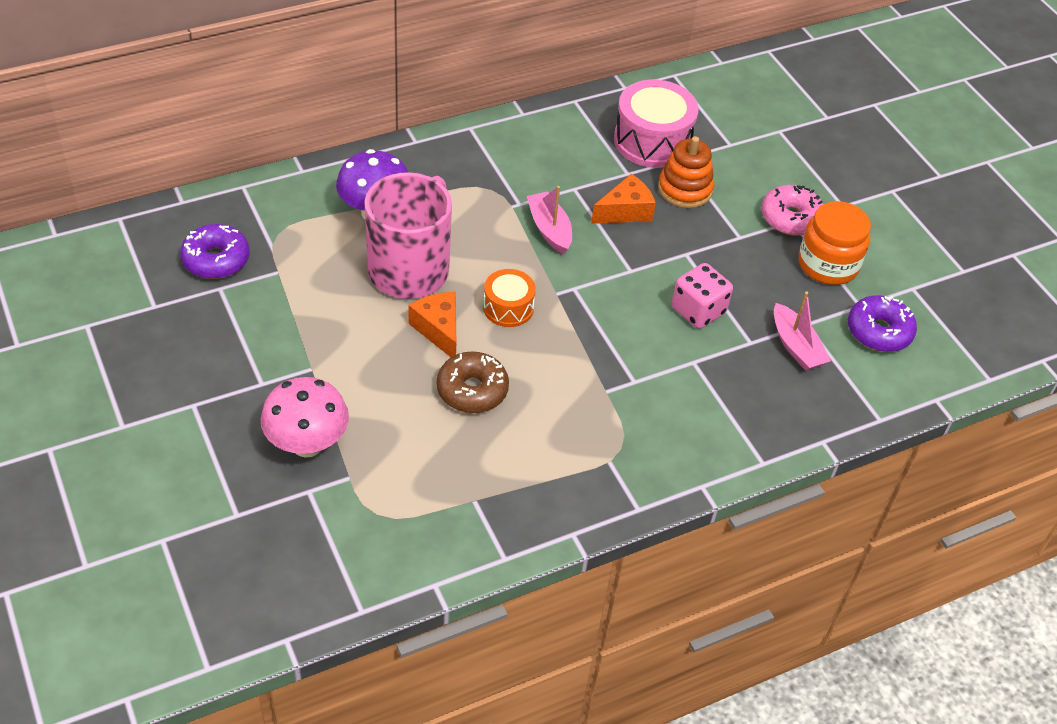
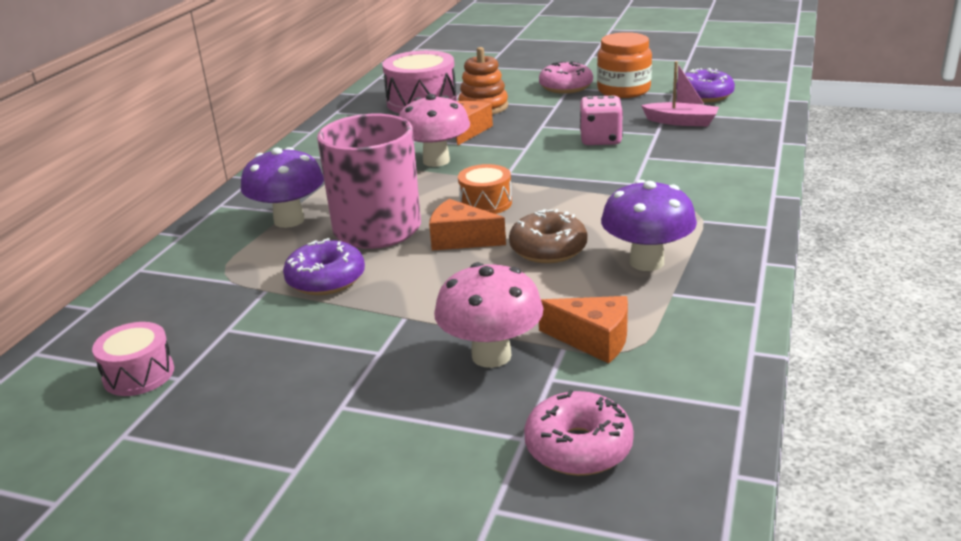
camera: 40 degrees left, 20 degrees down
(141, 285) = (139, 374): none -> pink drum
(216, 260) = (191, 317): purple donut -> purple donut (326, 280)
(249, 547) = (578, 447): none -> pink donut
(372, 488) = (593, 340): none -> orange cheese
(506, 460) = (646, 262): none -> purple mushroom
(549, 229) = (436, 161): pink boat -> pink mushroom

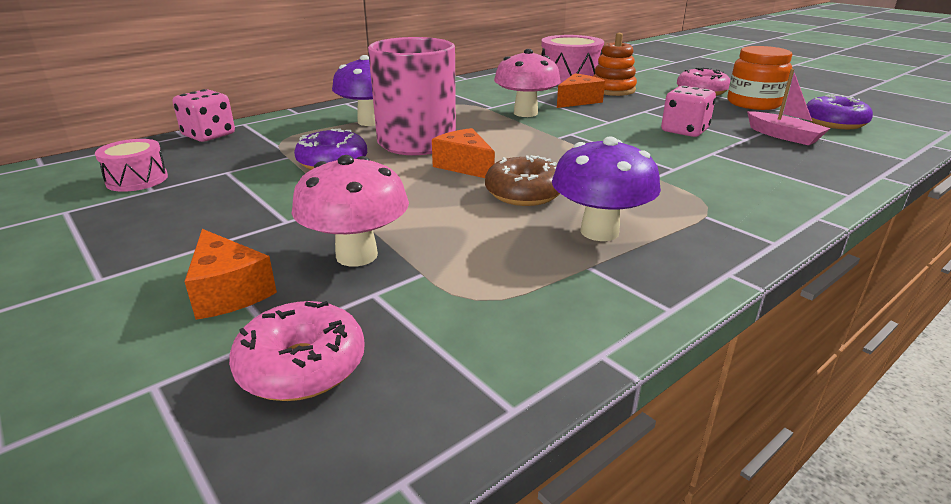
camera: 30 degrees right, 0 degrees up
(124, 297) = (209, 135): none -> pink dice
(485, 203) = (521, 148): orange drum -> none
(593, 340) = (457, 277): orange cheese -> orange cheese (229, 292)

